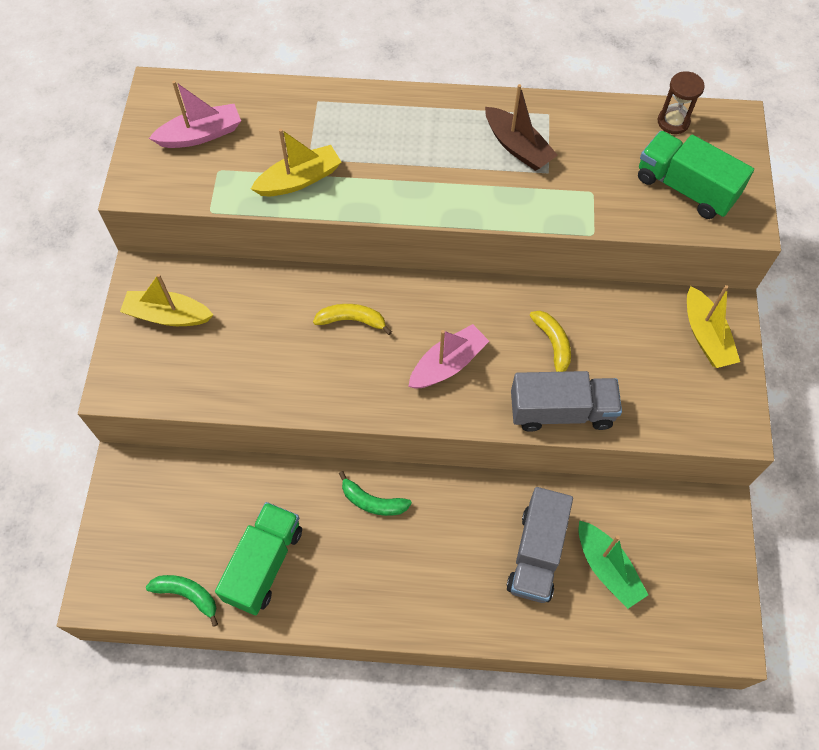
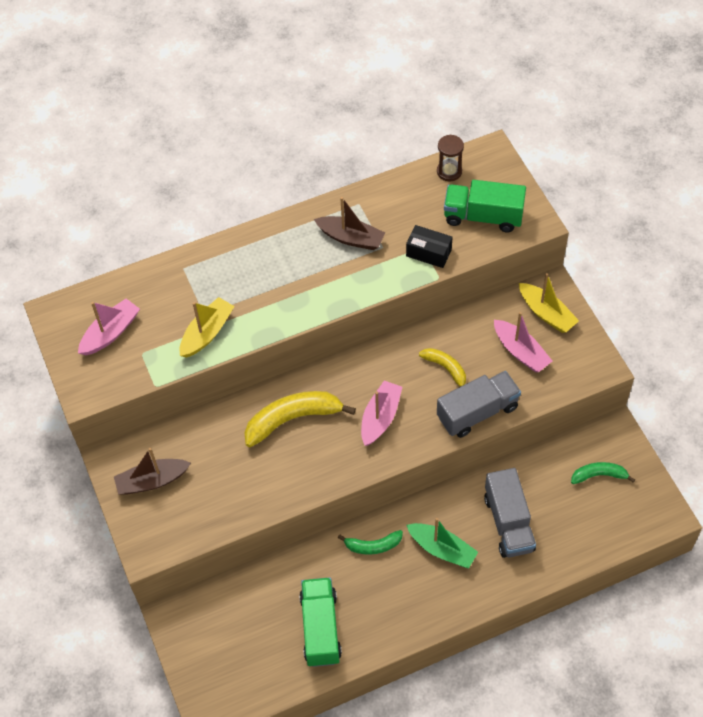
camera: 25 degrees left, 5 degrees down
(168, 315) = (152, 481): yellow boat -> brown boat
(187, 595) = (278, 678): green banana -> green banana (599, 475)
(352, 320) = (293, 419): yellow banana -> yellow banana, size x1.77
(597, 201) = (428, 253): none -> black box
(607, 568) = (561, 508): green boat -> green boat (442, 549)
(651, 366) = (520, 352): none -> pink boat

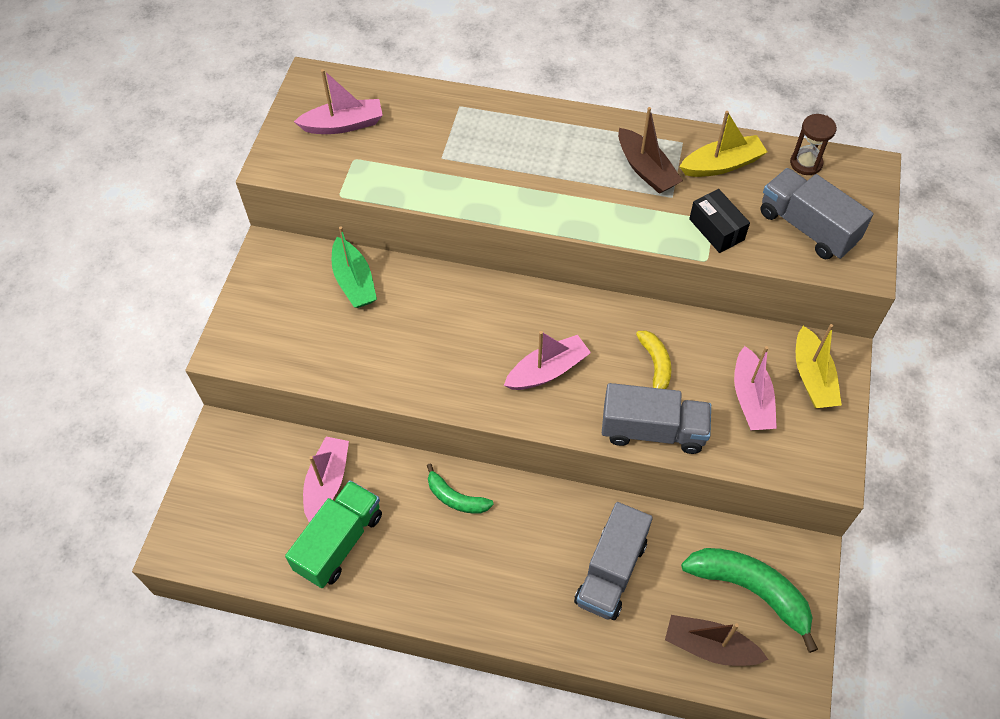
camera: 35 degrees right, 0 degrees up
(152, 481) = (286, 290): brown boat -> brown boat (710, 646)
(207, 333) = (429, 176): yellow boat -> yellow boat (722, 165)
(277, 596) = (327, 482): none -> pink boat
(293, 419) = (461, 317): yellow banana -> none
(442, 549) = (520, 550): green boat -> green boat (354, 281)
(483, 216) = (807, 227): green truck -> grey truck
(599, 475) = (751, 590): green banana -> green banana, size x1.77

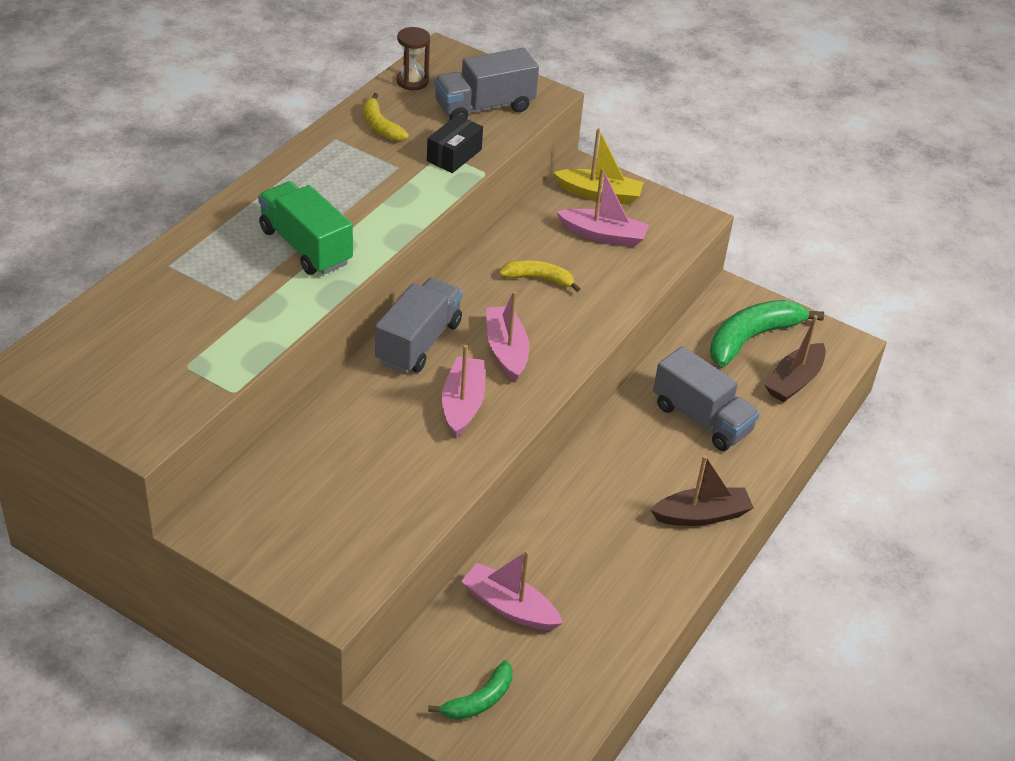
camera: 75 degrees left, 15 degrees down
(339, 542) = (588, 615): green truck -> green truck (305, 246)
(343, 125) = (125, 361): pink boat -> pink boat (463, 404)
(354, 281) = (304, 463): green boat -> none
(456, 498) = (576, 505): green banana -> green banana (479, 700)
(646, 170) = (354, 171): brown boat -> brown boat (701, 515)
(653, 430) = (607, 304): grey truck -> grey truck (418, 342)
(716, 229) = (454, 155): black box -> black box turned 45 degrees counterclockwise
(722, 165) = (380, 126): yellow boat -> yellow banana

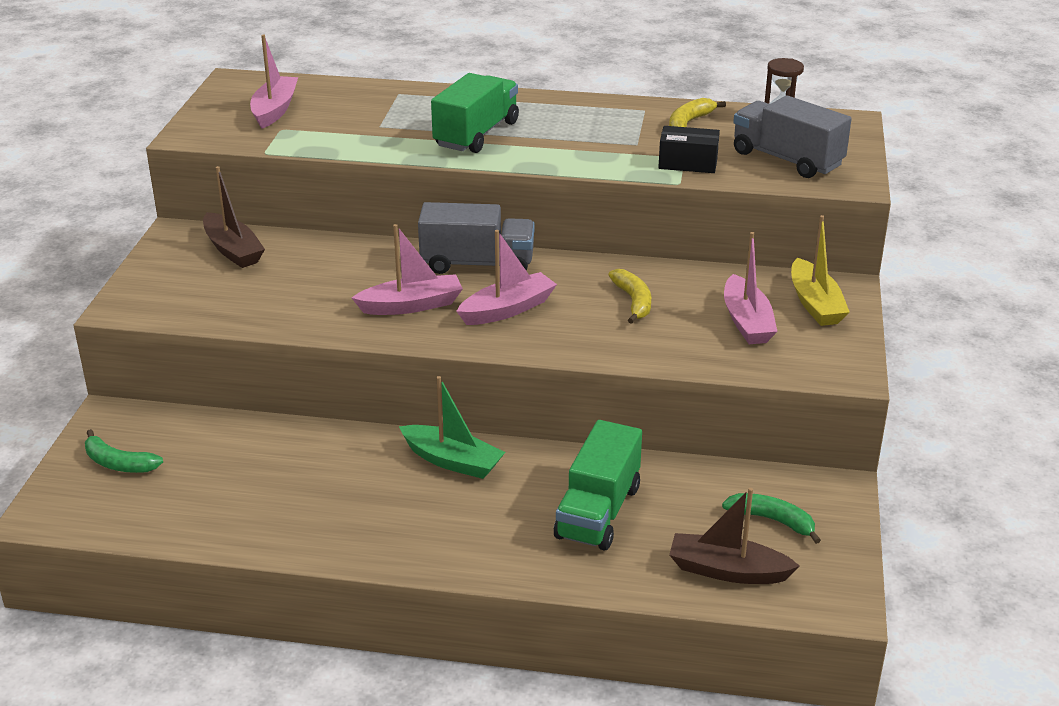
camera: 70 degrees right, 10 degrees down
(509, 607) = (241, 451): pink boat -> pink boat (275, 110)
(597, 476) = (452, 461): none -> green boat
(701, 418) = (598, 512): grey truck -> green truck
(701, 515) = (444, 546): brown boat -> brown boat (233, 250)
(752, 338) = (772, 520): green banana -> green banana, size x0.56

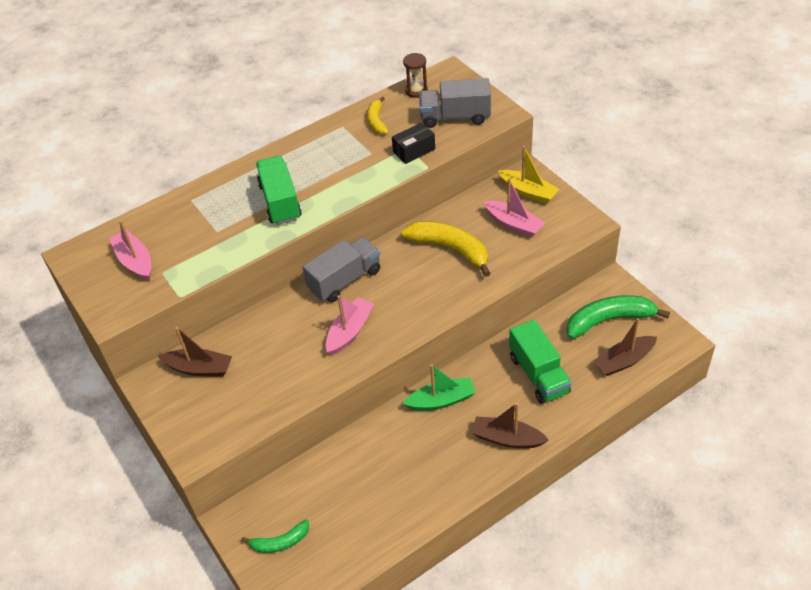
camera: 40 degrees left, 15 degrees up
(467, 543) = (507, 438): none -> brown boat
(507, 309) = (399, 298): pink boat -> none
(633, 302) = (450, 249): yellow banana -> yellow banana, size x1.77
(772, 520) = (609, 320): green banana -> green banana, size x1.77

